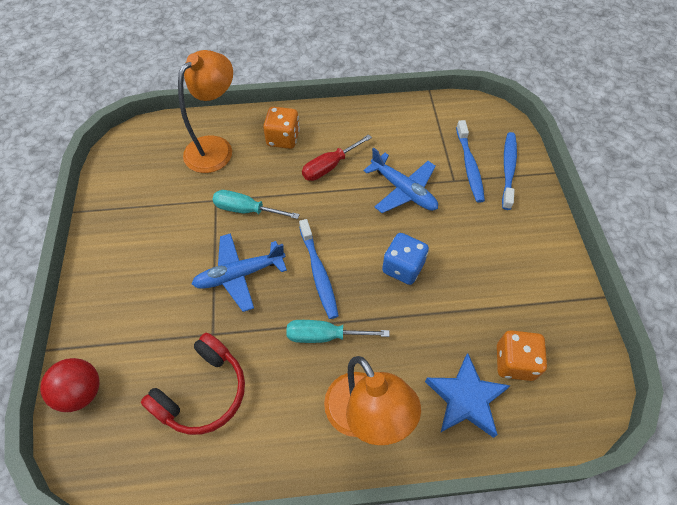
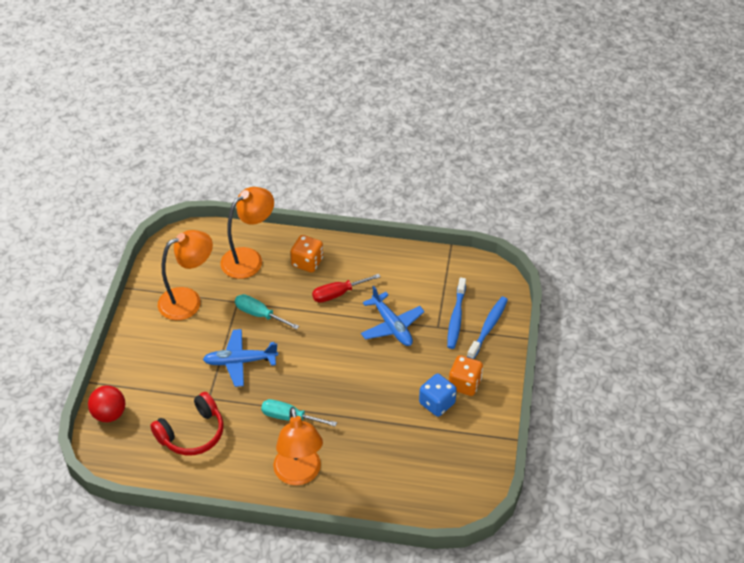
camera: 15 degrees right, 10 degrees down
(155, 211) = (188, 300): none -> orange lamp
(318, 272) = (300, 373): blue toothbrush -> none
(403, 267) = (367, 384): blue dice -> blue dice (437, 403)
(465, 398) = (376, 480): blue star -> none
(514, 362) = (423, 466): orange dice -> orange dice (464, 384)

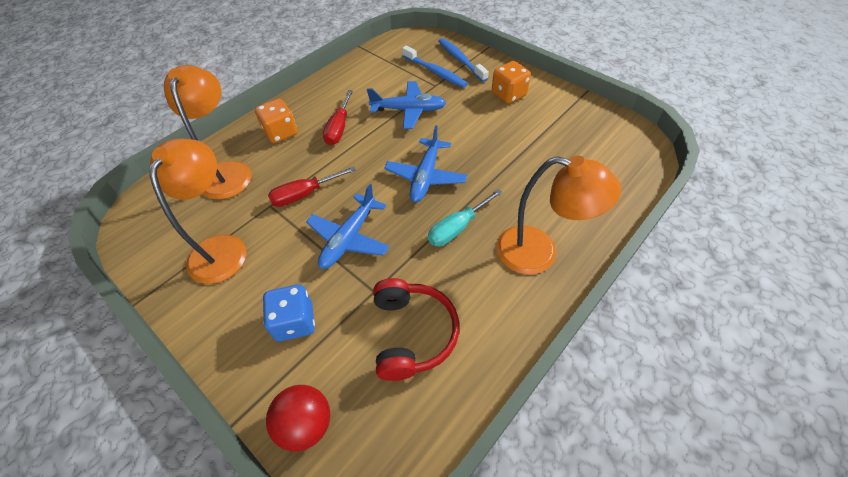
camera: 55 degrees left, 5 degrees up
(259, 314) = (304, 194): turquoise screwdriver -> red screwdriver
(325, 375) = (425, 177): none -> blue plane
(437, 403) = (517, 118): blue dice -> blue dice (295, 322)

